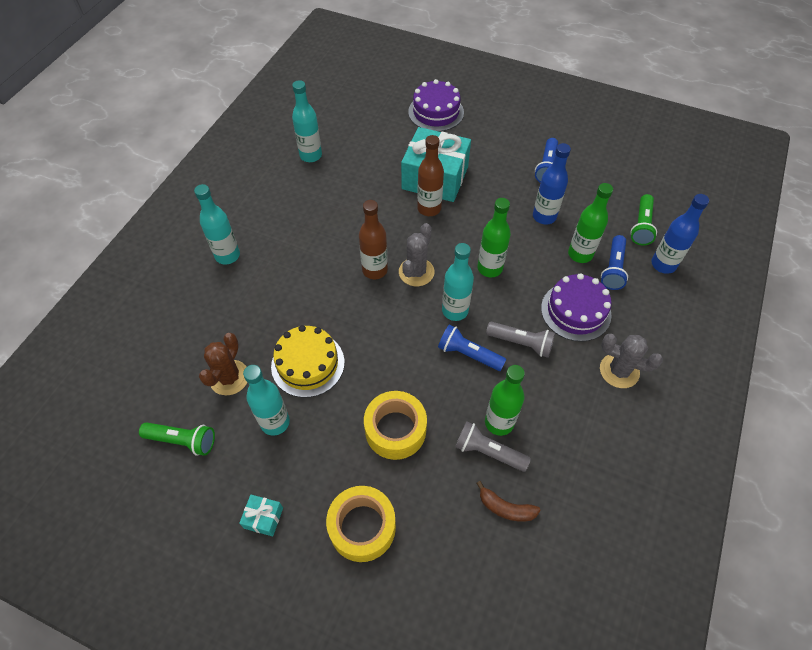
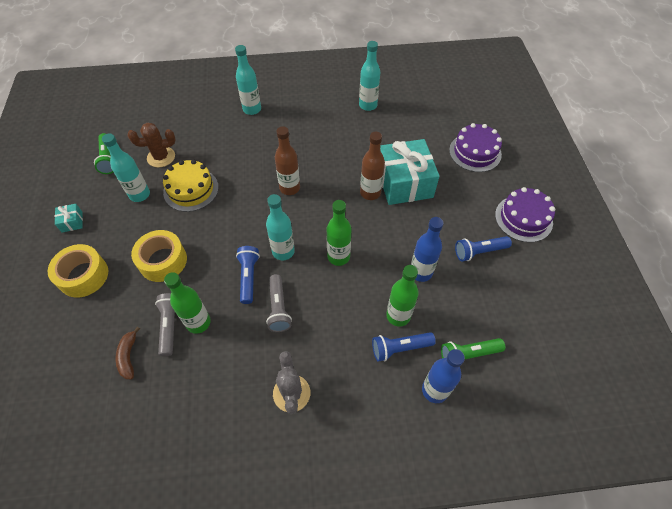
camera: 60 degrees right, 0 degrees up
(416, 272) = (304, 212): grey cactus -> none
(575, 311) = (334, 336): purple cake -> purple cake (523, 218)

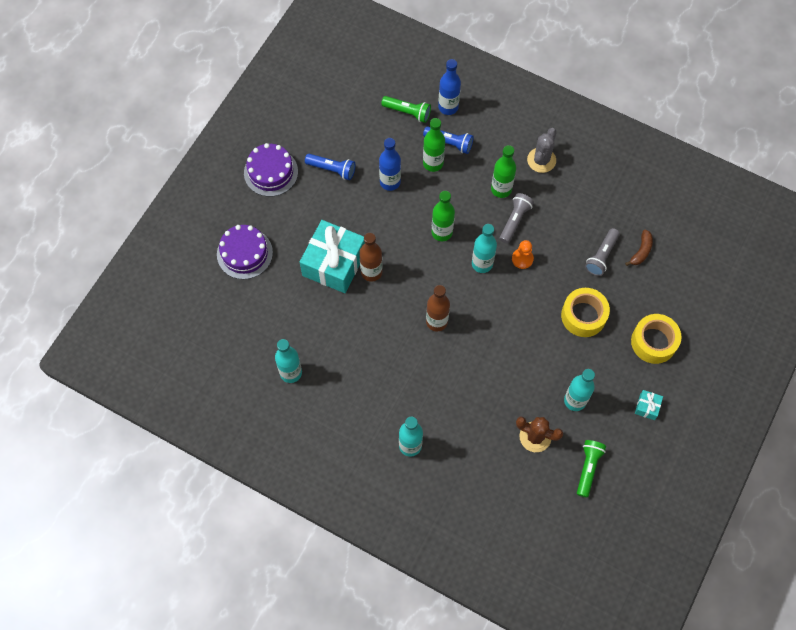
camera: 145 degrees left, 10 degrees up
(191, 189) = (525, 377): yellow cake -> none
(198, 322) = (579, 246): green bottle -> green bottle (501, 189)
(249, 277) = (522, 259): blue flashlight -> orange pawn

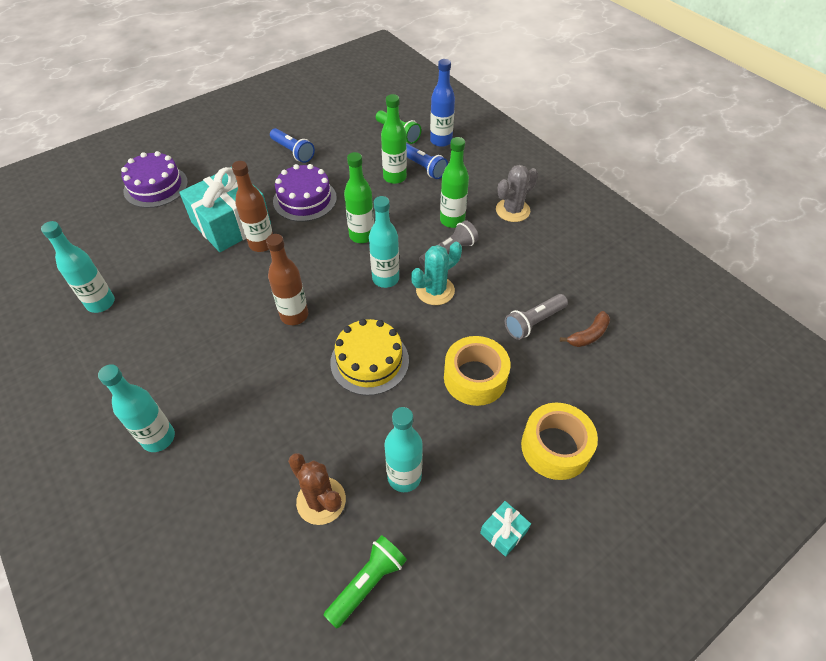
camera: 25 degrees right, 15 degrees down
(271, 172) = (236, 136): purple cake -> purple cake (305, 199)
(390, 182) = (340, 178): blue bottle -> none
(509, 334) = (369, 361): none -> yellow cake
(522, 259) = (435, 290): orange pawn -> turquoise cactus

